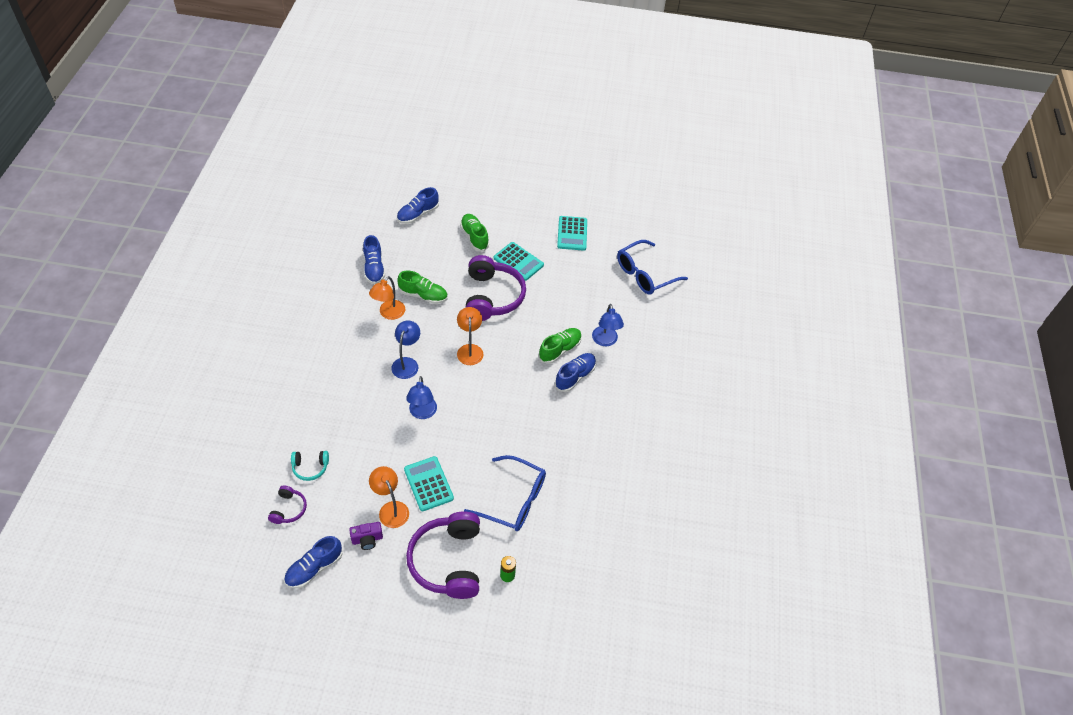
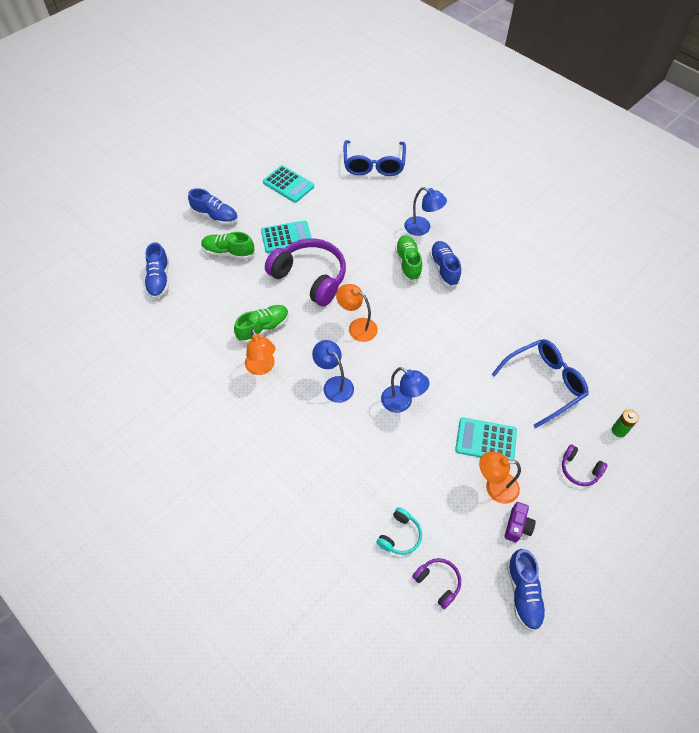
camera: 50 degrees left, 5 degrees up
(374, 268) = (194, 350): blue shoe -> blue shoe (215, 216)
(448, 561) = (579, 469): purple headphones -> purple headphones, size x0.47

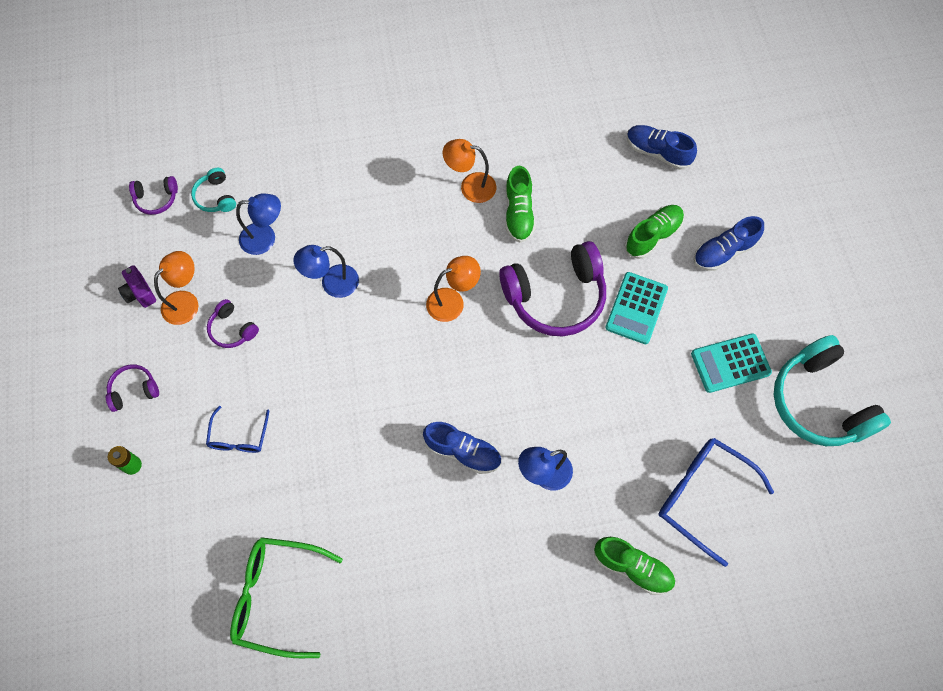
camera: 125 degrees right, 10 degrees up
(282, 144) = (819, 402): none -> turquoise headphones
(334, 384) = (401, 237): blue lamp -> blue lamp (265, 238)
(408, 263) = (501, 416): green shoe -> green shoe (632, 567)
(486, 440) = (232, 329): turquoise calculator -> purple headphones
(523, 593) = (91, 254): blue shoe -> none
(544, 383) = (239, 437): blue glasses -> blue glasses, size x0.57
(599, 303) = (276, 596): none -> green glasses

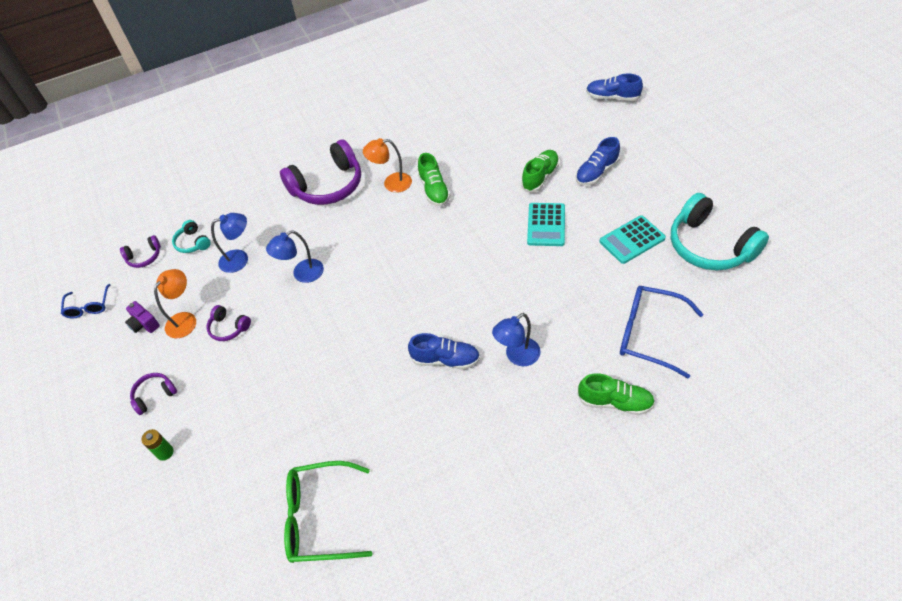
camera: 10 degrees left, 15 degrees down
(239, 437) = (254, 404): blue glasses -> blue glasses (88, 307)
(452, 302) = (402, 260): orange lamp -> none
(555, 297) = (481, 235): purple headphones -> purple headphones (328, 186)
(657, 152) = (523, 127): blue shoe -> blue shoe (612, 97)

